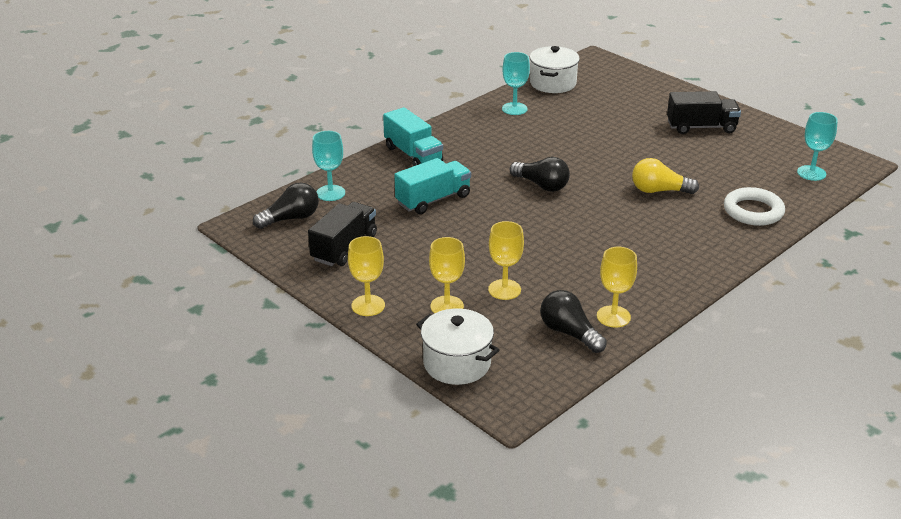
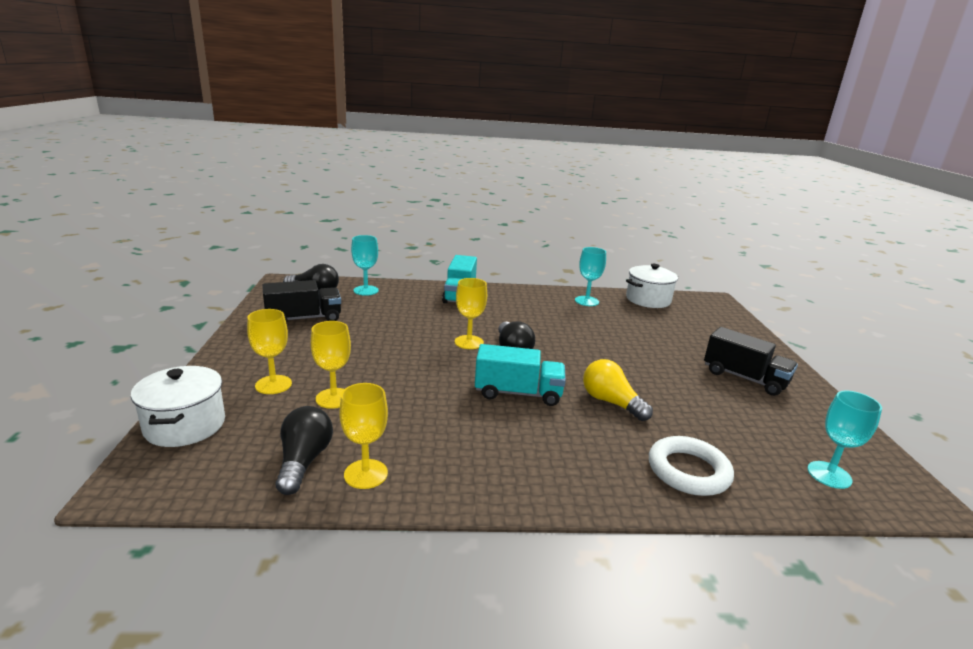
camera: 40 degrees right, 10 degrees down
(368, 305) = (235, 355): yellow goblet -> yellow goblet (469, 342)
(433, 200) = (416, 322): turquoise truck -> turquoise truck (518, 393)

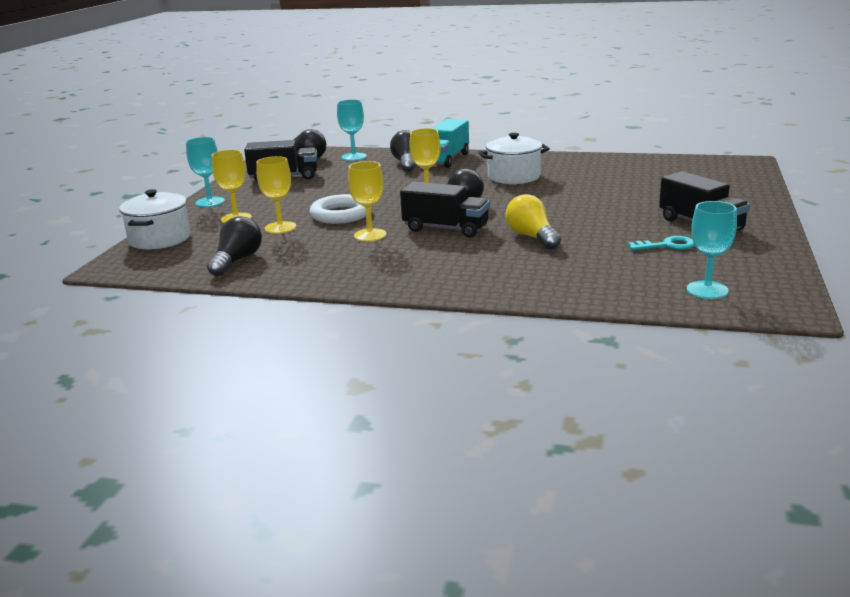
camera: 20 degrees right, 0 degrees up
(366, 474) = (280, 269): yellow goblet -> yellow goblet (370, 235)
(424, 300) = (406, 163): none -> black light bulb
(518, 393) = (446, 229): turquoise truck -> black truck
(586, 301) = (583, 164): turquoise goblet -> turquoise goblet (210, 202)
(648, 300) = (659, 162): white pot -> white pot (514, 177)
(688, 471) = (562, 281): white ring -> white ring (341, 214)
(740, 409) = (667, 245): none -> turquoise key

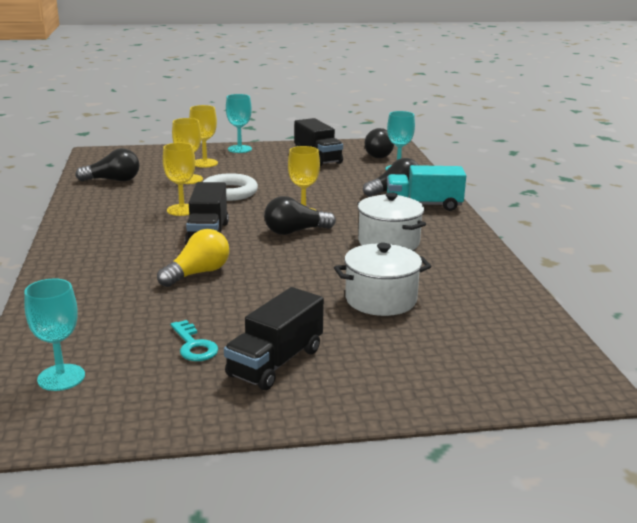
camera: 65 degrees right, 0 degrees up
(160, 239) = (152, 152): white pot -> white pot (380, 299)

